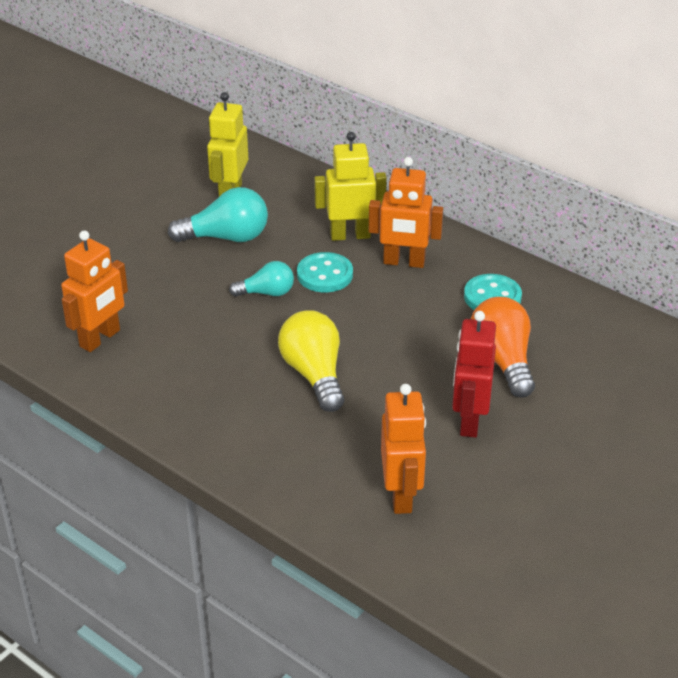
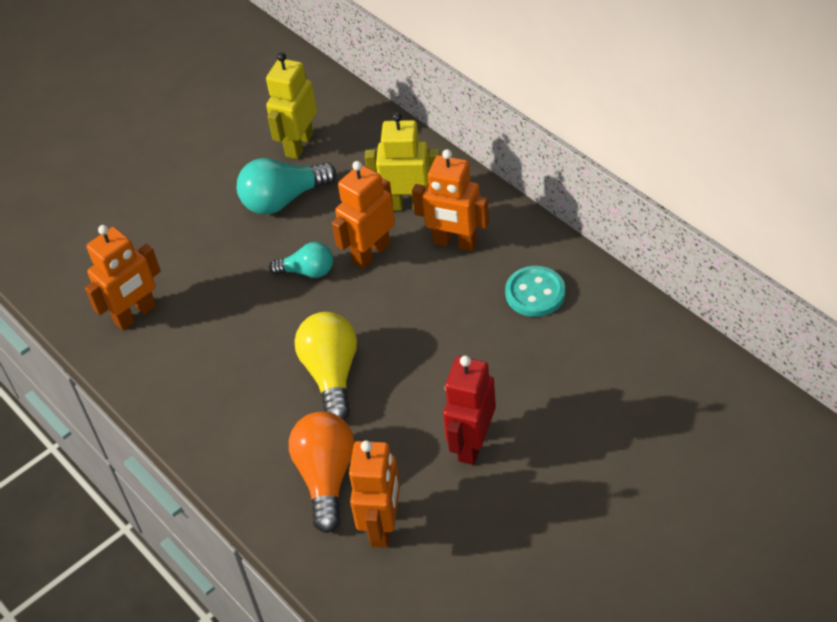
camera: 15 degrees right, 10 degrees up
(226, 237) = (283, 200): turquoise light bulb -> turquoise light bulb turned 150 degrees clockwise
(325, 275) = (370, 253): turquoise button -> orange robot
(503, 360) = (525, 373): orange light bulb -> orange light bulb (326, 477)

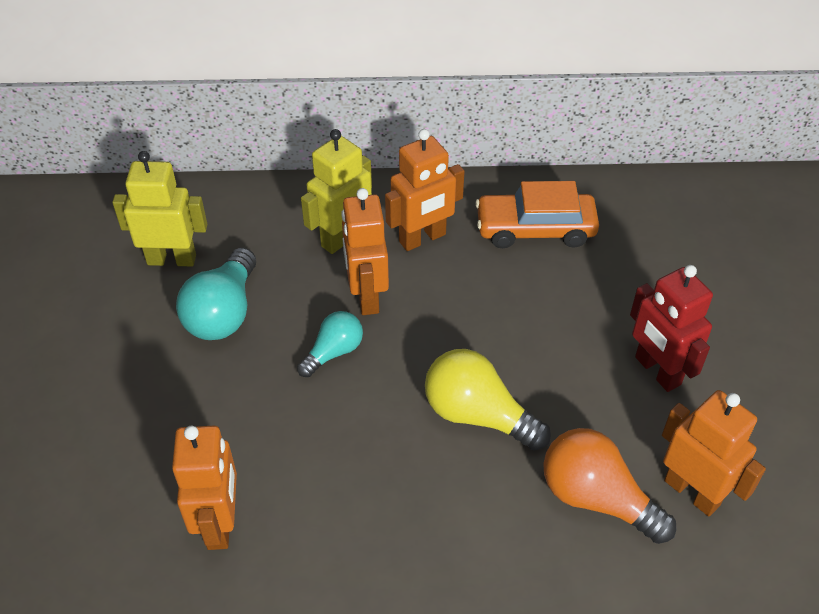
camera: 55 degrees left, 0 degrees up
(299, 145) = (172, 259): yellow robot -> yellow robot turned 120 degrees clockwise
(535, 293) = (535, 229): turquoise button -> orange car

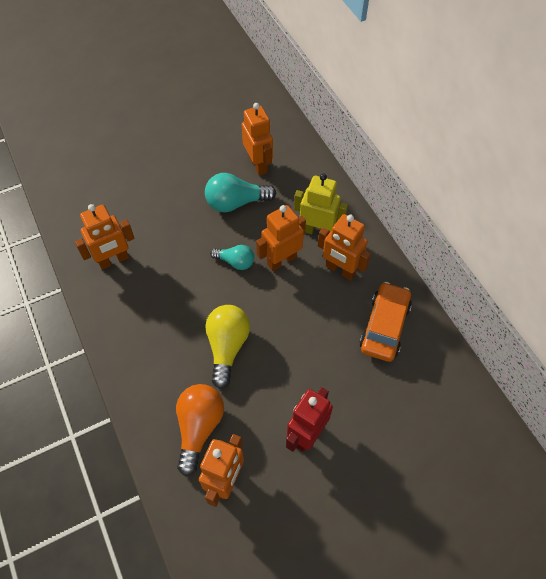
camera: 65 degrees right, 10 degrees up
(172, 259) = (258, 165): yellow robot -> orange robot
(535, 229) = (384, 326): orange car -> orange car turned 45 degrees clockwise

